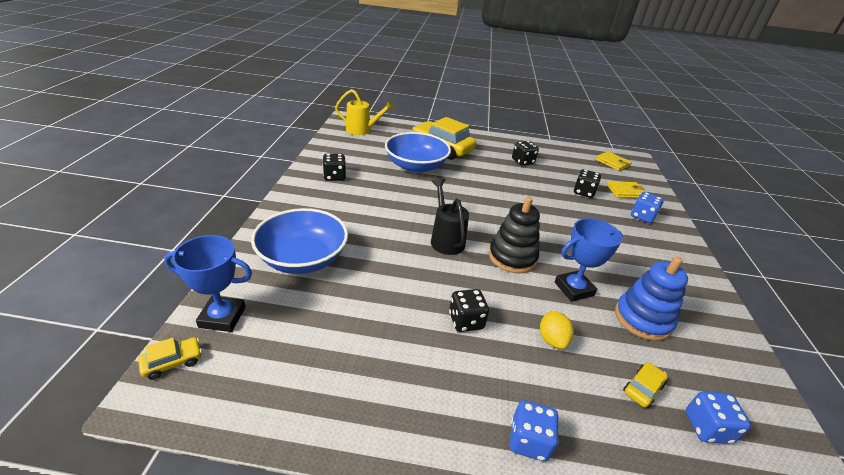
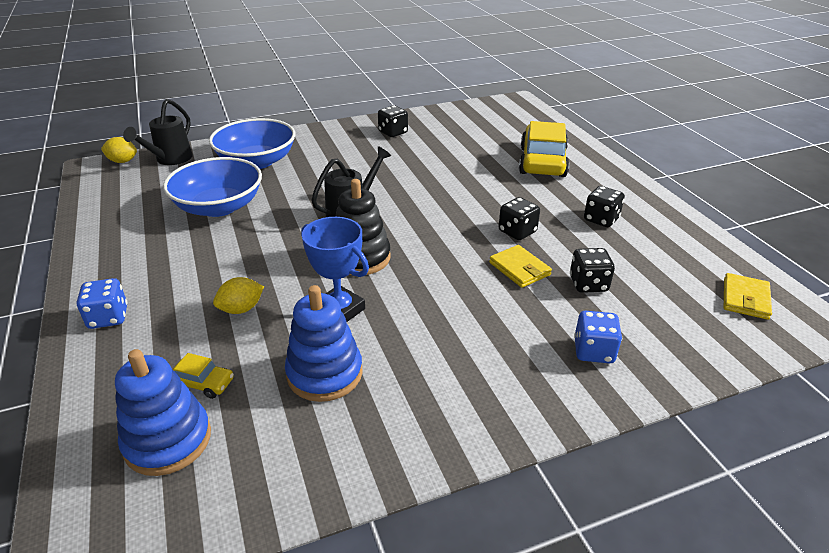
camera: 65 degrees right, 0 degrees up
(173, 362) = (122, 161): yellow car -> yellow lemon
(222, 317) = (170, 159): blue trophy -> black watering can
(362, 130) = (505, 114): yellow watering can -> none
(416, 166) = (474, 160): blue bowl -> blue bowl (219, 206)
(466, 321) = (234, 254): black dice -> black dice (517, 232)
(625, 192) = (655, 325): yellow wallet -> yellow wallet (519, 269)
(707, 427) = (168, 440): blue dice -> blue stacking toy

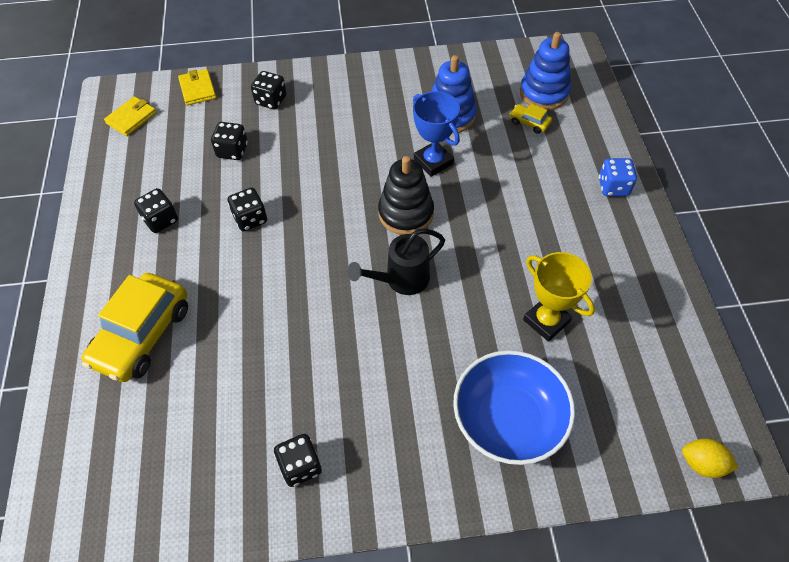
camera: 165 degrees left, 20 degrees up
(170, 159) = (633, 453): black watering can -> none
(219, 206) = (546, 321): blue bowl -> yellow trophy
(241, 309) = (509, 176): yellow lemon -> none
(519, 269) = (276, 175): yellow wallet -> yellow wallet (198, 89)
(593, 351) = (271, 100): blue dice -> black dice

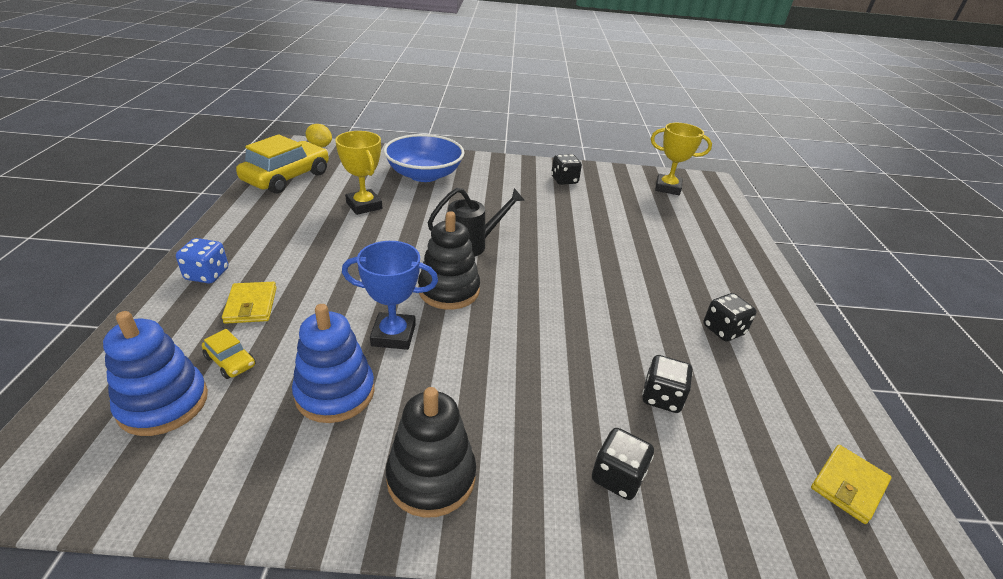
camera: 175 degrees left, 20 degrees down
(133, 491) = (667, 188): none -> yellow trophy
(142, 335) = (697, 249): yellow car -> yellow car (287, 177)
(198, 89) = (759, 531): yellow wallet -> yellow wallet (251, 305)
(250, 219) = (621, 314): black dice -> none
(374, 84) = (431, 477): none -> black stacking toy
(433, 162) = (393, 335): blue trophy -> blue trophy turned 60 degrees counterclockwise

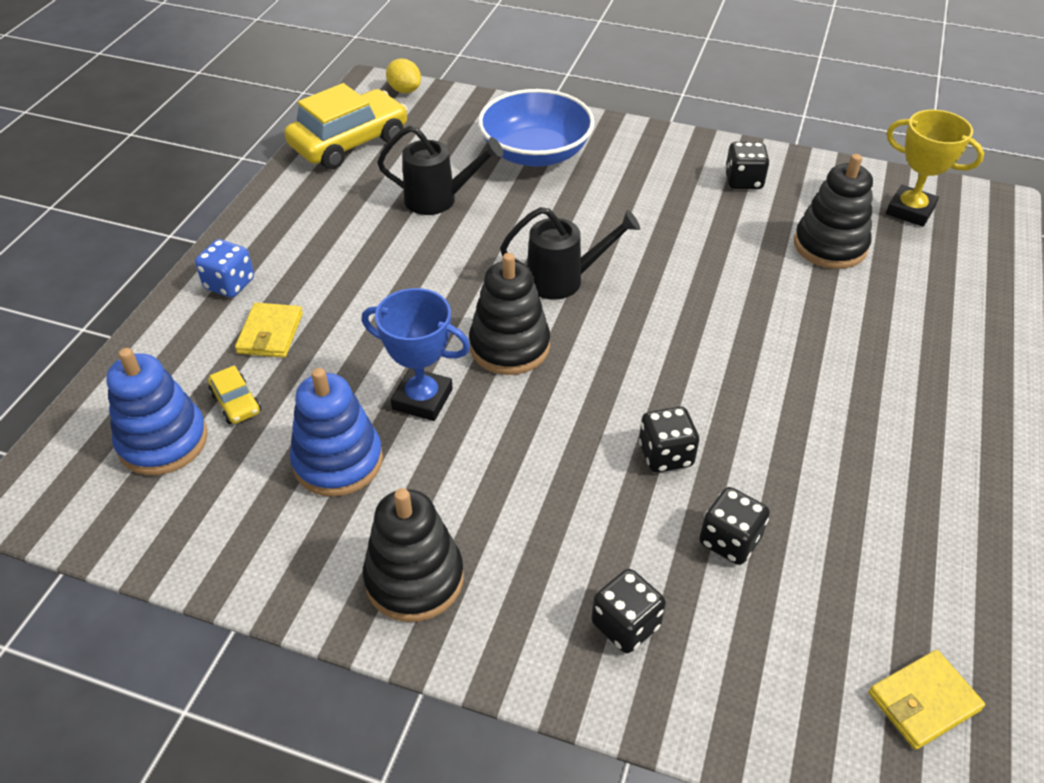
camera: 20 degrees right, 10 degrees up
(364, 205) = (438, 199): yellow trophy -> black watering can
(632, 209) = (830, 246): none -> black stacking toy
(723, 330) = (869, 463): black dice -> black dice (665, 455)

